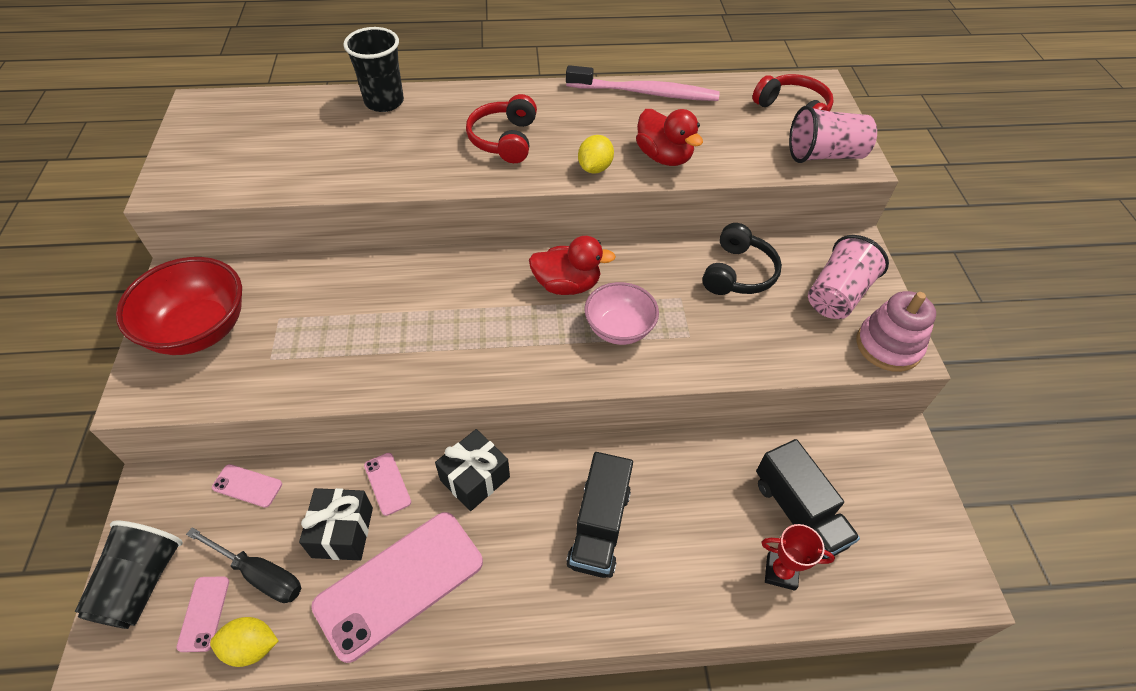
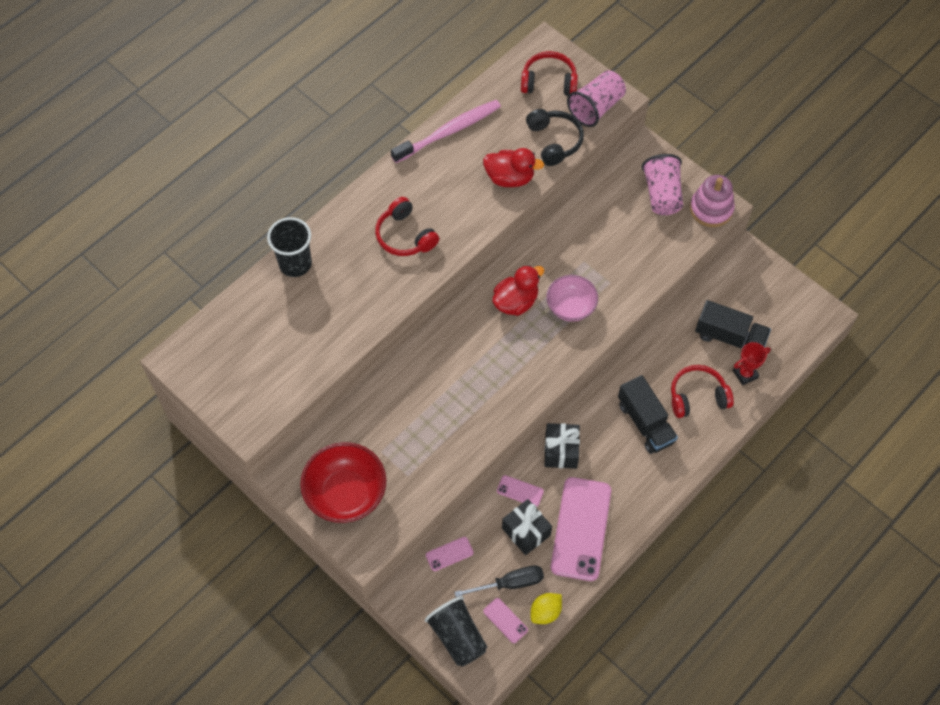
camera: 40 degrees left, 10 degrees up
(595, 168) = (480, 216): yellow lemon -> none
(692, 549) = (697, 396): none -> red headphones
(738, 273) = (599, 220): black headphones -> black headphones (554, 141)

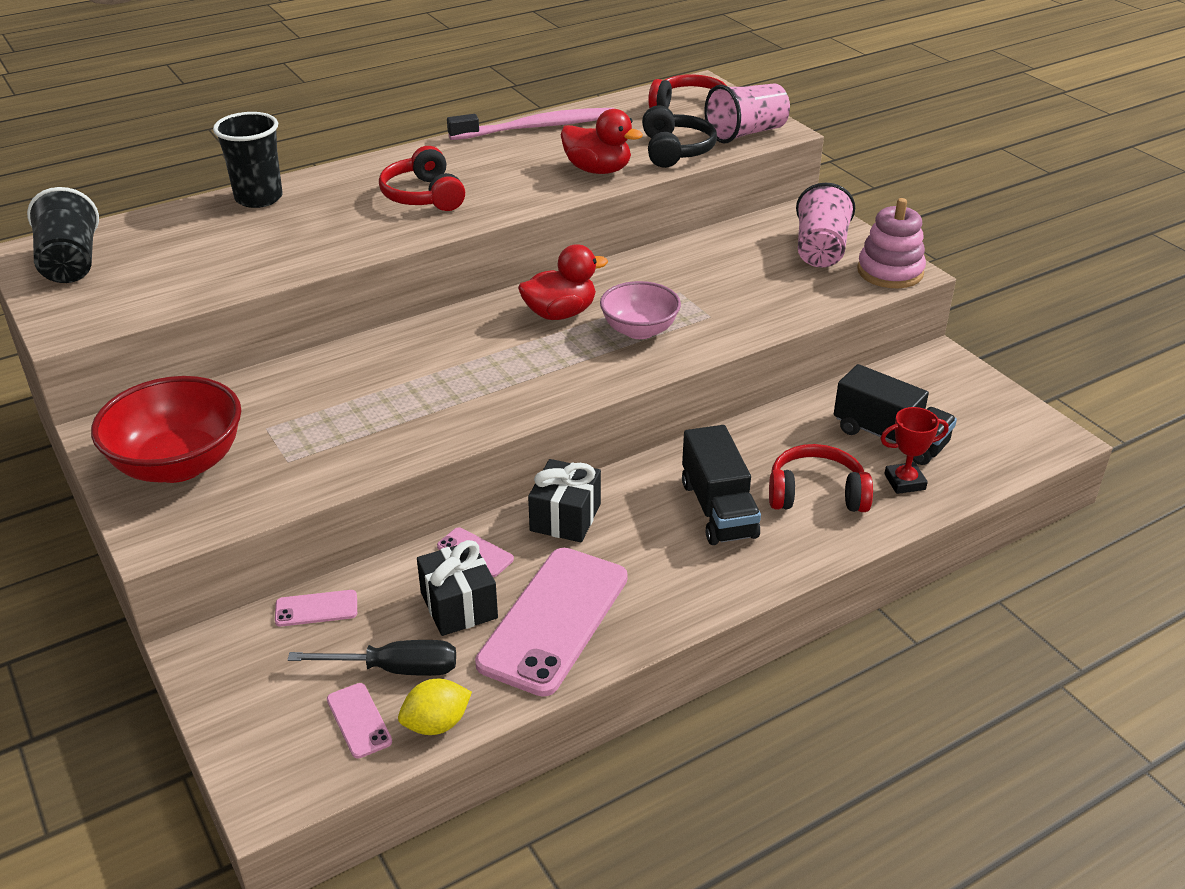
camera: 15 degrees right, 25 degrees down
(457, 637) = (262, 726): black cup -> black cup (70, 263)

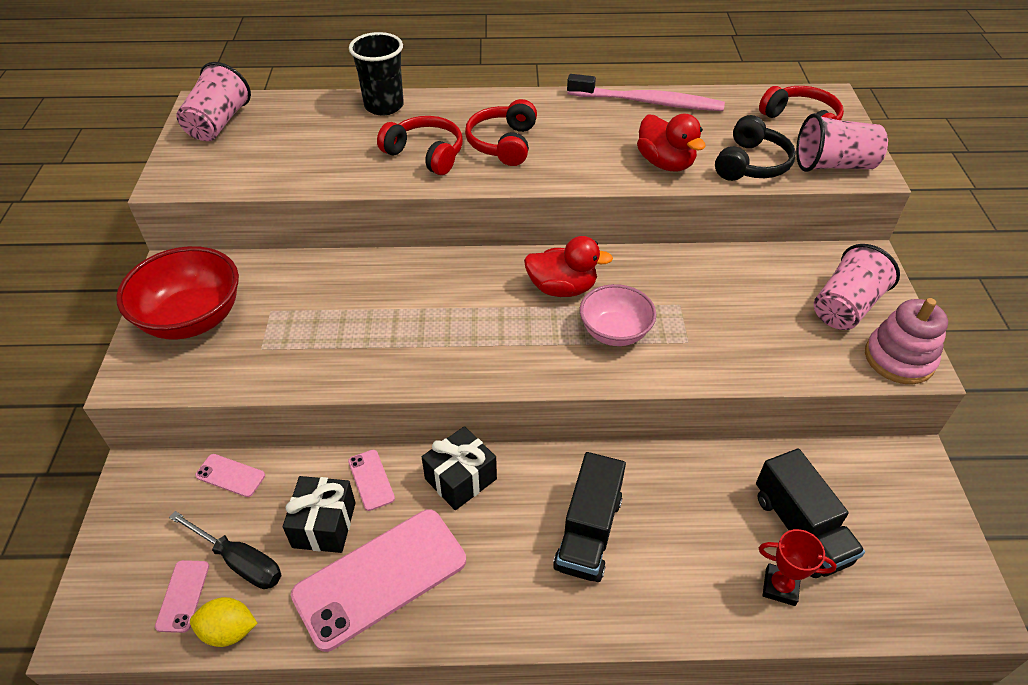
camera: 30 degrees right, 10 degrees up
(70, 263) = (218, 123): black cup -> pink cup
(816, 494) = (686, 559): red headphones -> red headphones (425, 154)

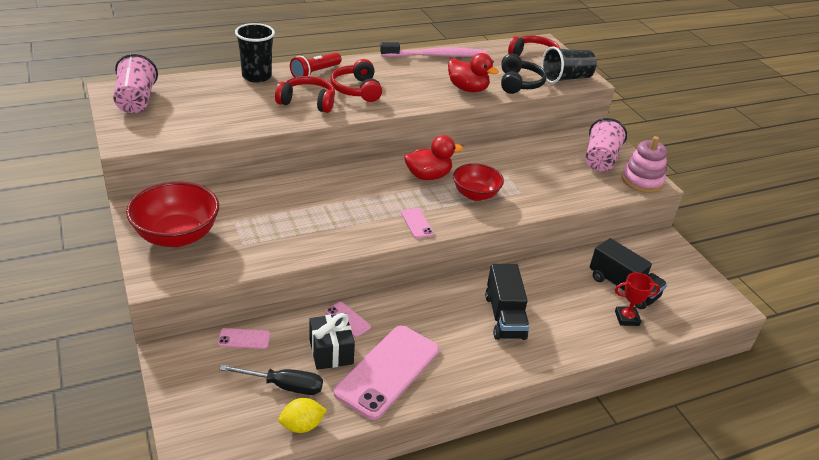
camera: 25 degrees left, 10 degrees down
(183, 596) = (255, 415): pink phone -> pink phone (417, 223)
(460, 479) = (408, 306): black gift -> none
(462, 110) = (315, 73): none -> red flashlight
(614, 332) = (475, 194): pink bowl -> red bowl
(833, 165) = (566, 78): pink cup -> black cup

